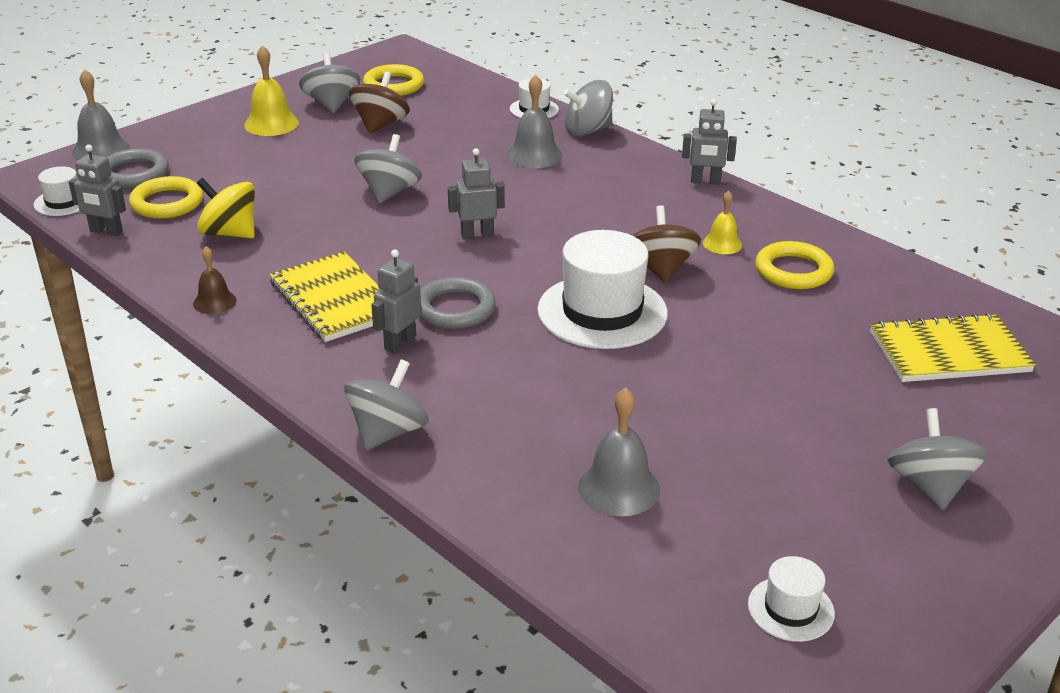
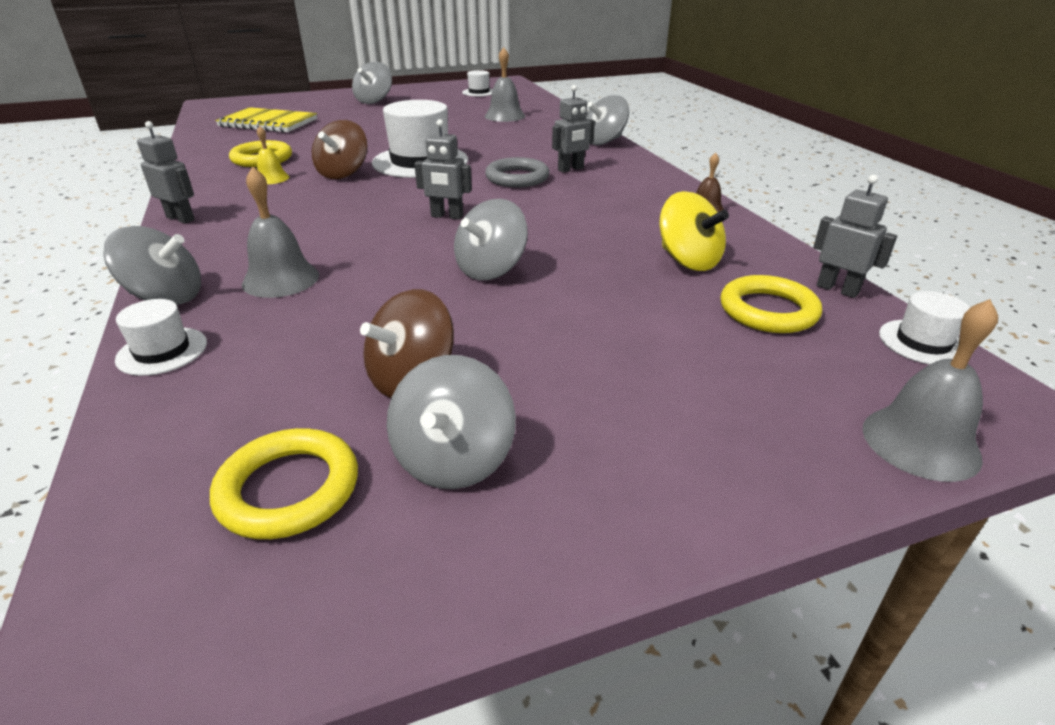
camera: 155 degrees left, 0 degrees up
(134, 174) = (833, 370): grey ring -> none
(271, 124) = (591, 432): yellow bell -> none
(335, 300) = (604, 196): yellow notebook -> none

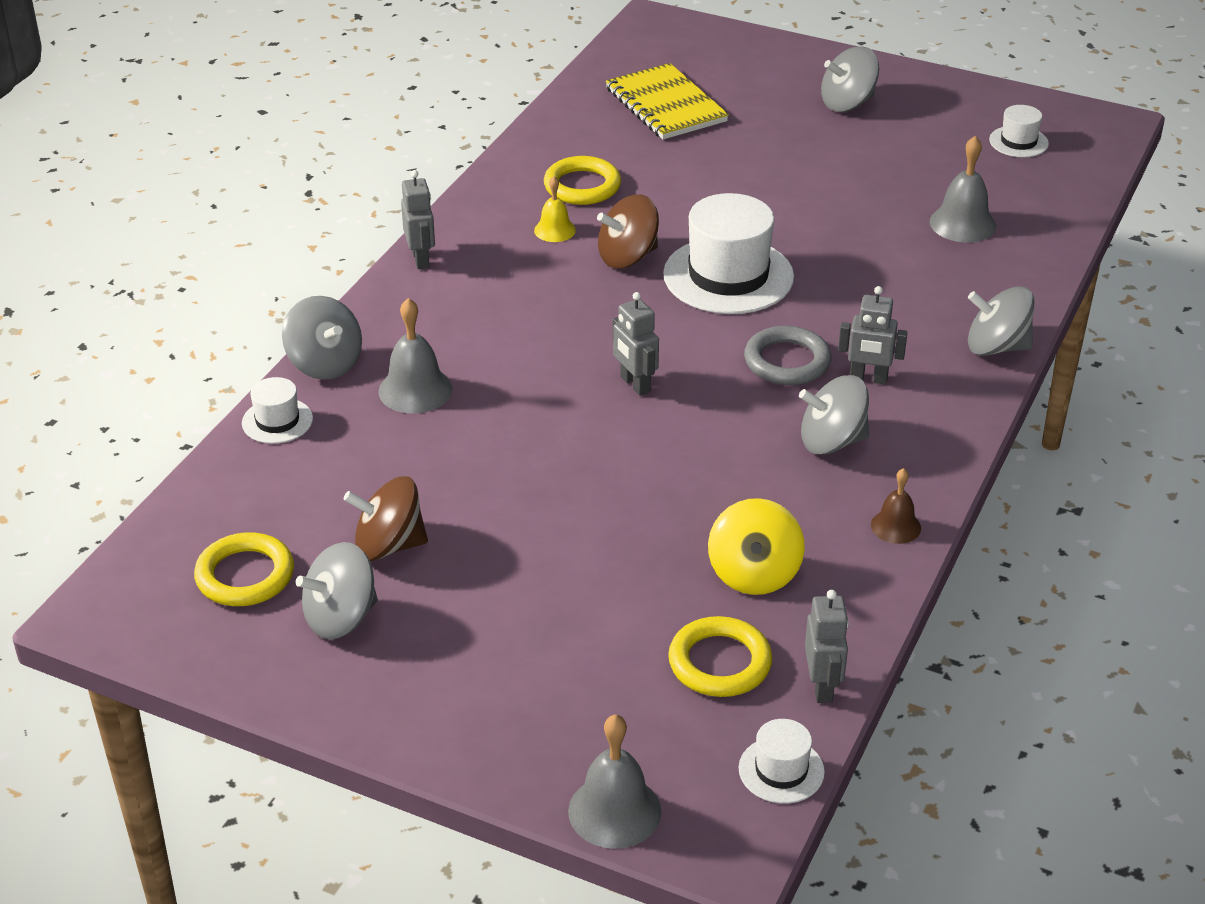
camera: 45 degrees right, 5 degrees up
(491, 269) = (576, 477): grey spinning top -> grey spinning top (832, 441)

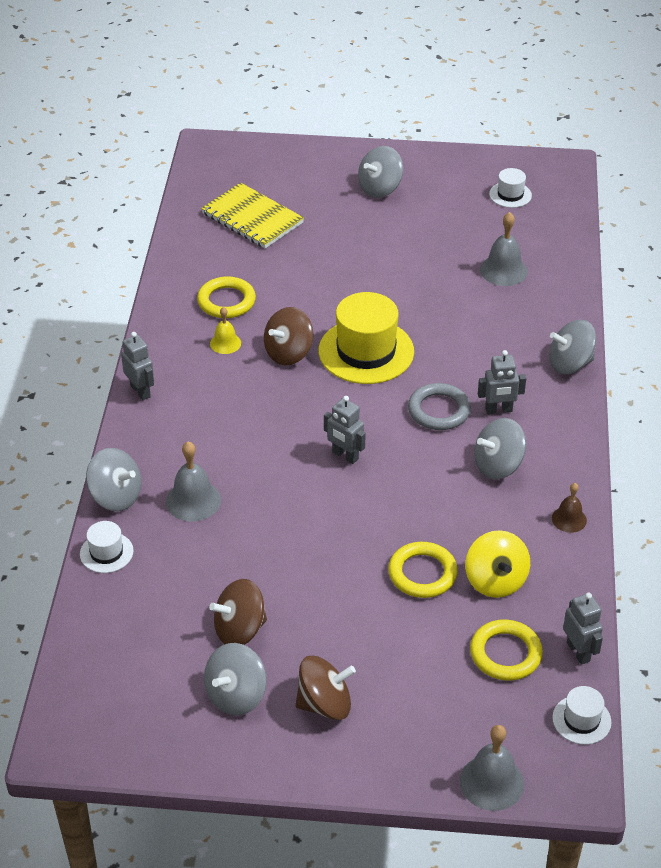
camera: 20 degrees left, 5 degrees up
(245, 575) = (150, 682): yellow ring -> yellow ring (422, 573)
(447, 658) = (325, 704): none -> brown spinning top
(728, 276) = (366, 351): white hat -> yellow hat

